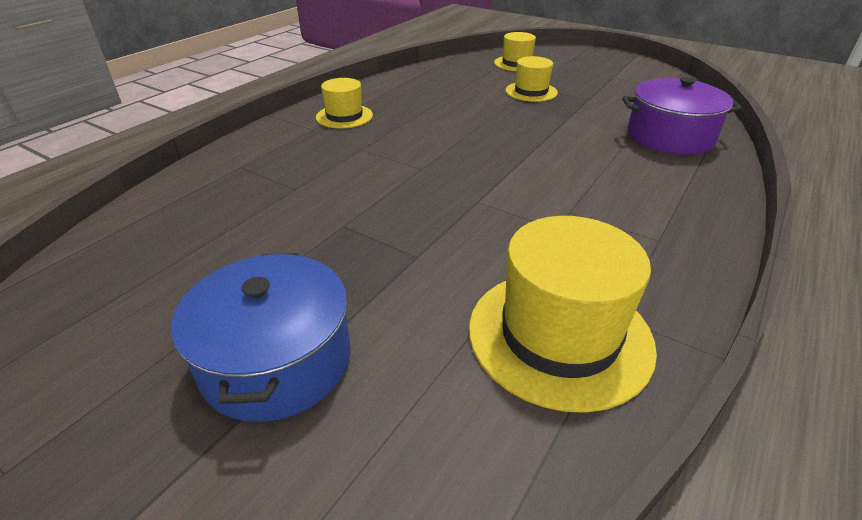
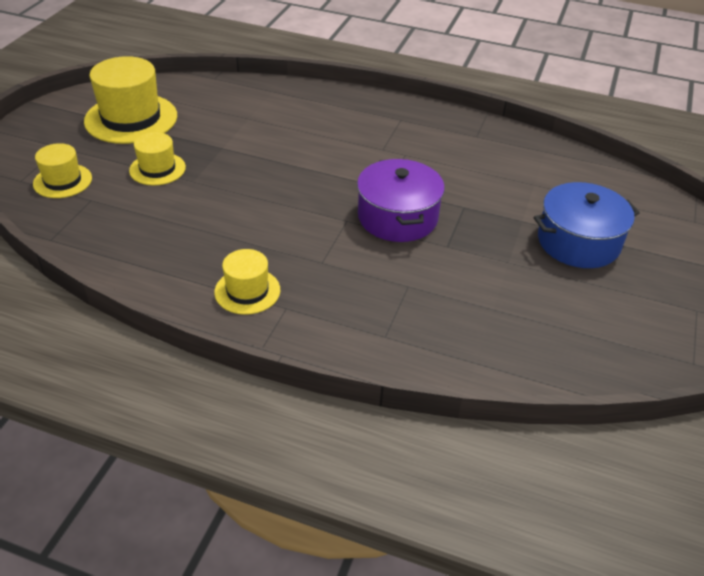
camera: 105 degrees left, 5 degrees up
(559, 335) = (501, 153): yellow hat -> yellow hat (131, 118)
(670, 136) = (251, 103): purple pot -> purple pot (397, 217)

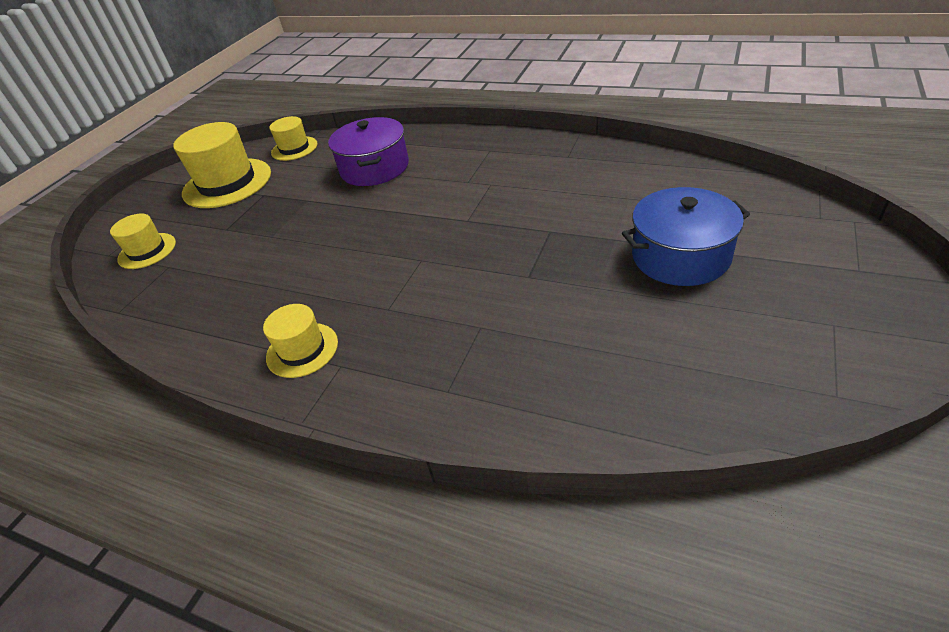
camera: 10 degrees right, 0 degrees up
(157, 169) = (240, 228): yellow hat -> yellow hat (294, 148)
(397, 217) = (476, 250): purple pot -> purple pot (374, 168)

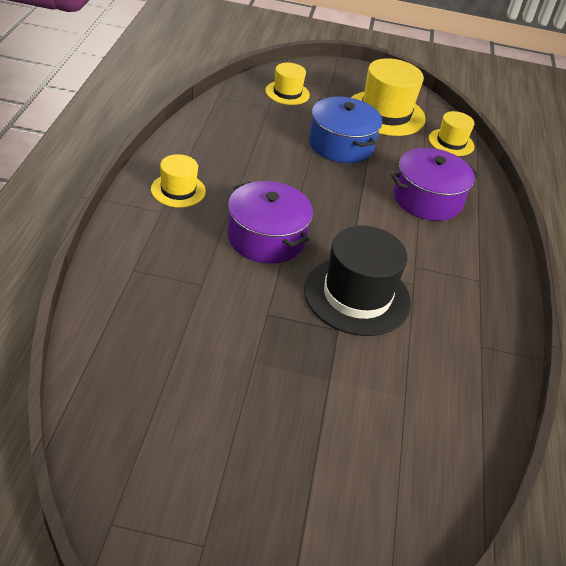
camera: 65 degrees right, 0 degrees up
(410, 274) = (266, 238): none -> purple pot
(504, 217) = (357, 295): none -> black hat
(680, 256) = (305, 431): blue pot -> blue pot (341, 144)

